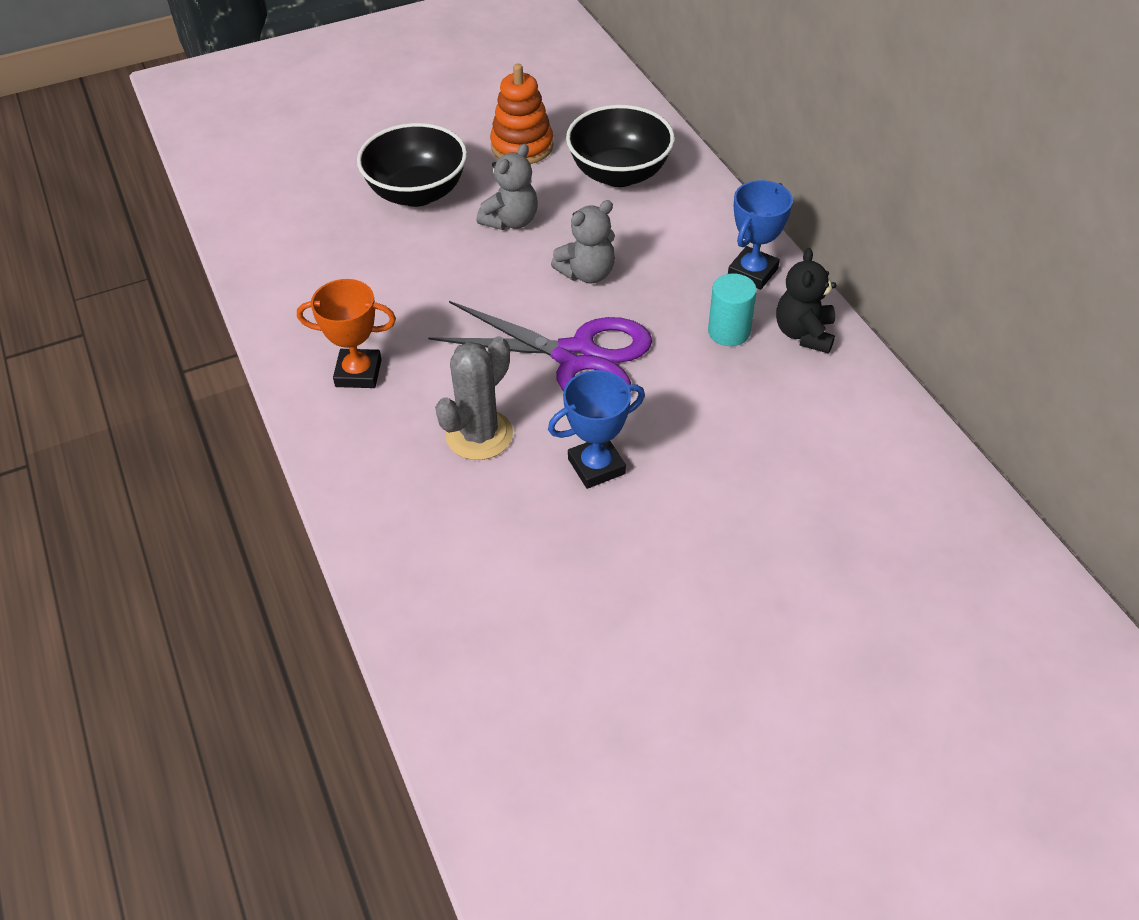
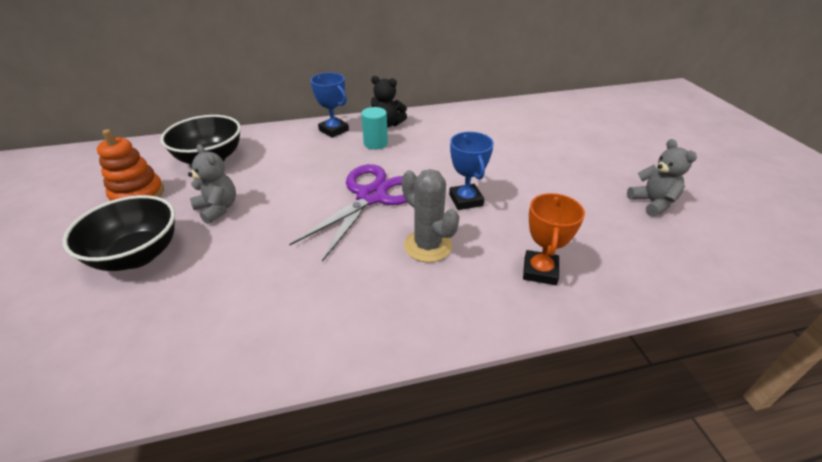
camera: 80 degrees left, 10 degrees down
(358, 373) = (339, 309): orange trophy -> orange trophy (540, 271)
(587, 273) = (297, 183): grey teddy bear -> grey teddy bear (652, 203)

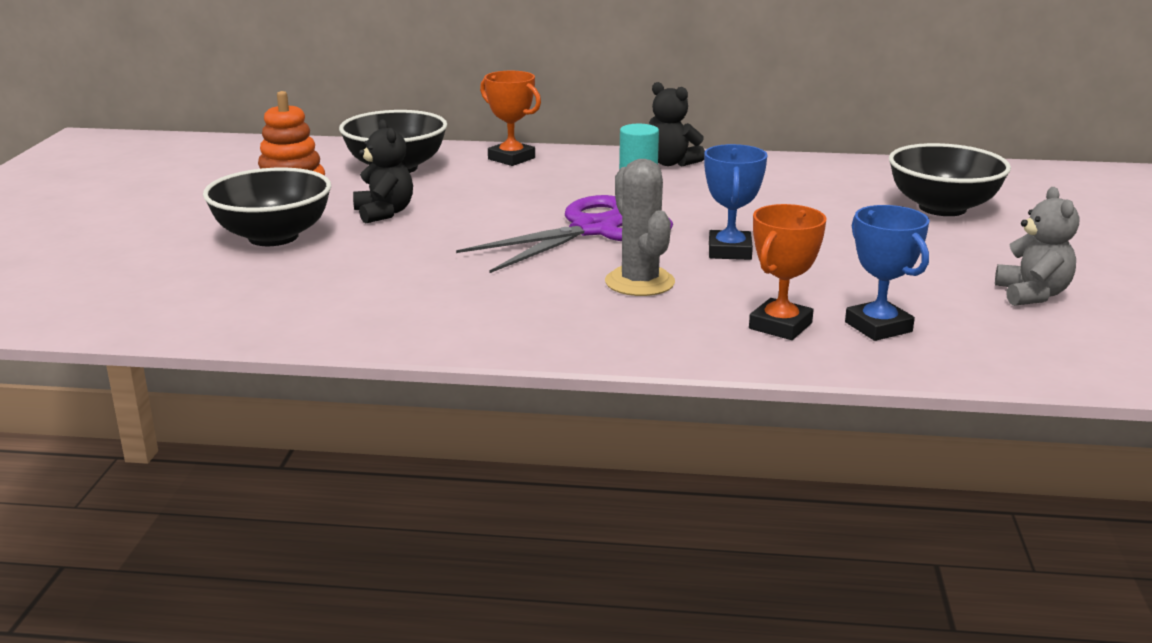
camera: 20 degrees right, 15 degrees down
(218, 209) = (384, 213): grey teddy bear -> black teddy bear
(286, 136) = (511, 158): none -> orange trophy
(334, 130) = (584, 160): blue trophy -> blue trophy (878, 327)
(556, 136) = (942, 208): none -> black bowl

